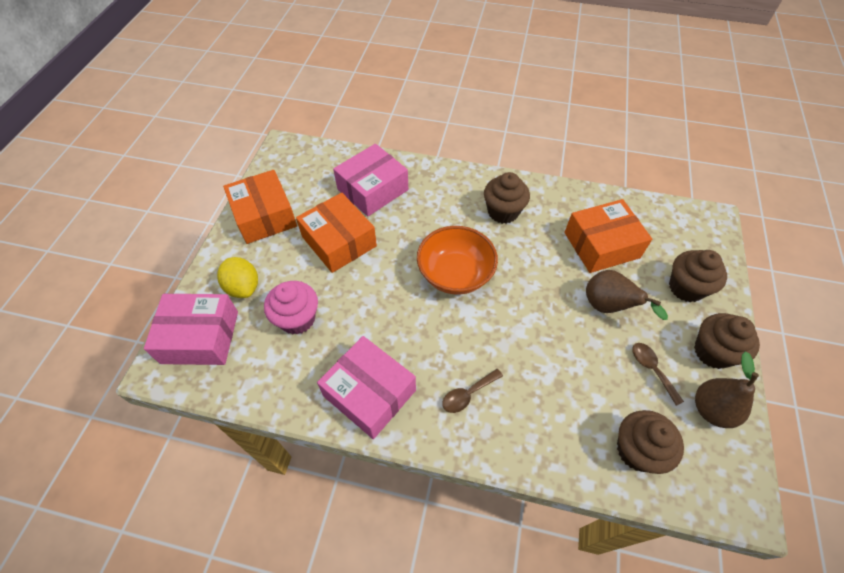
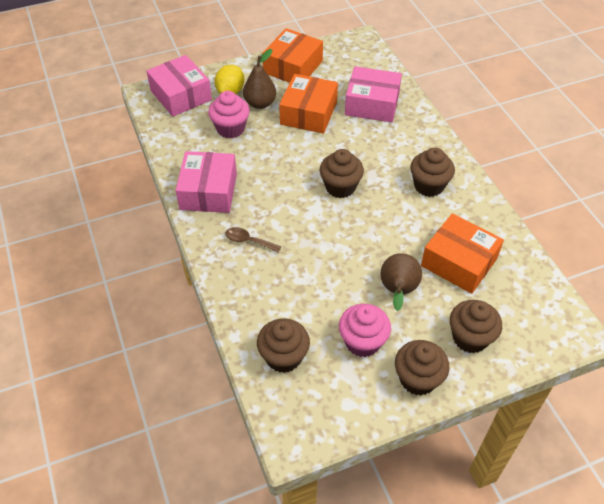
camera: 55 degrees right, 5 degrees down
(455, 274) = (340, 187): orange bowl -> brown cupcake
(652, 369) = (362, 342): brown spoon -> pink cupcake
(711, 410) = (359, 395): brown pear -> brown pear (260, 103)

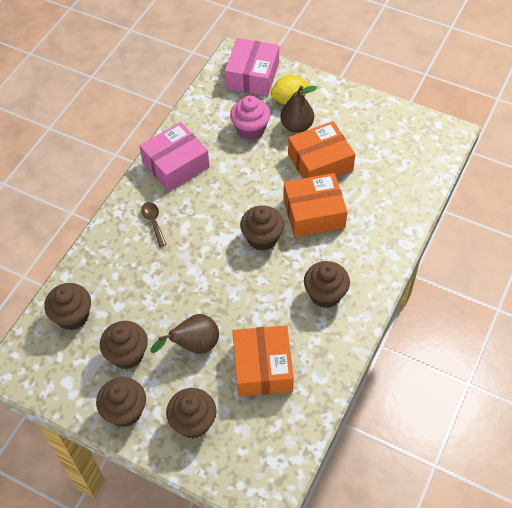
camera: 50 degrees right, 5 degrees up
(293, 67) = (361, 115): orange box -> orange box (314, 213)
(362, 342) = (127, 354): pink cupcake -> brown cupcake
(372, 104) = (377, 194): pink box -> none

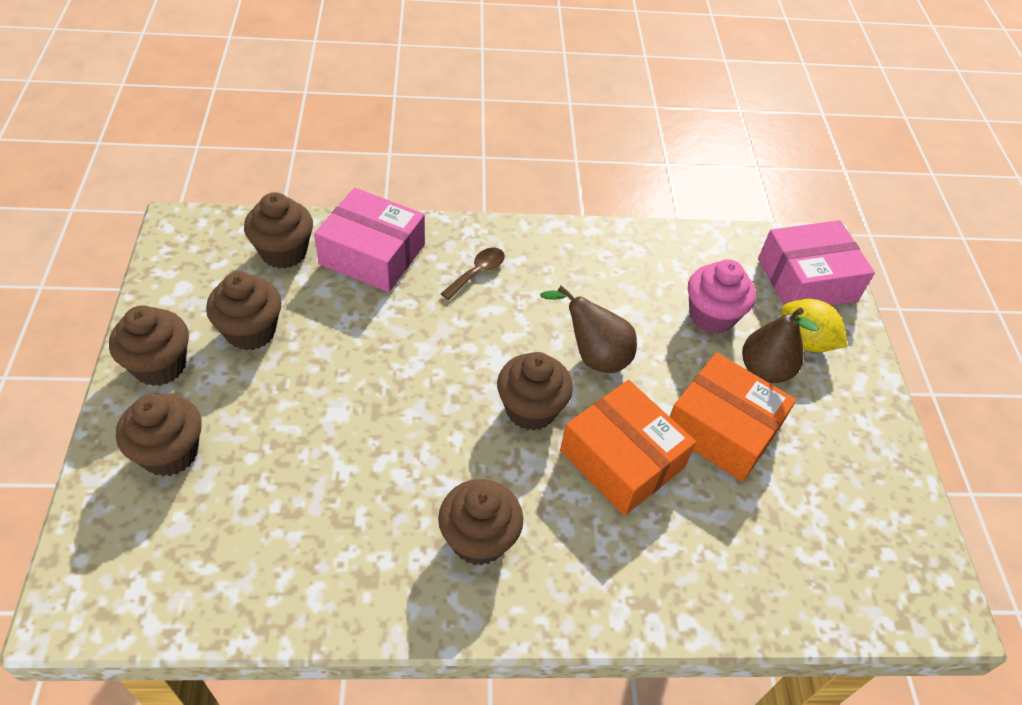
camera: 55 degrees right, 5 degrees down
(176, 164) = (586, 258): pink box -> pink box (372, 254)
(194, 345) = (299, 401): brown pear -> brown pear (593, 355)
(262, 367) = (300, 504): orange box -> none

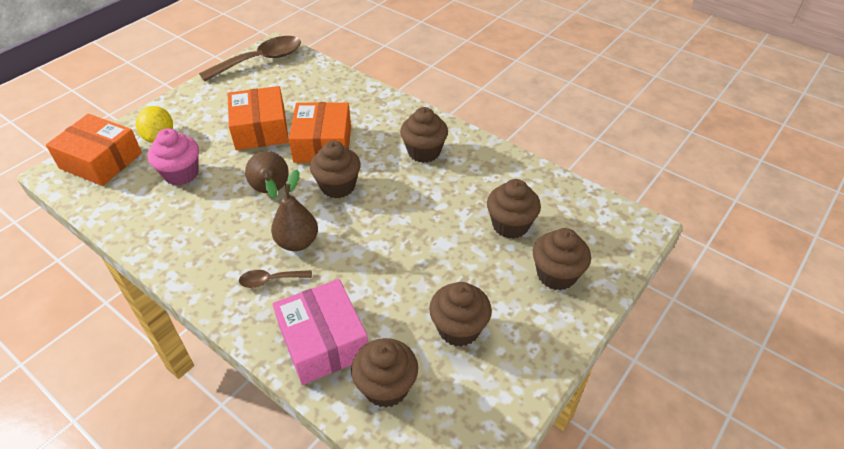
camera: 135 degrees left, 5 degrees down
(160, 365) = (536, 339): brown cupcake -> brown cupcake (510, 225)
(764, 370) = (201, 138): brown pear -> brown pear (297, 242)
(807, 280) = (101, 161): pink box -> orange box
(910, 557) = (260, 60): none -> brown spoon

